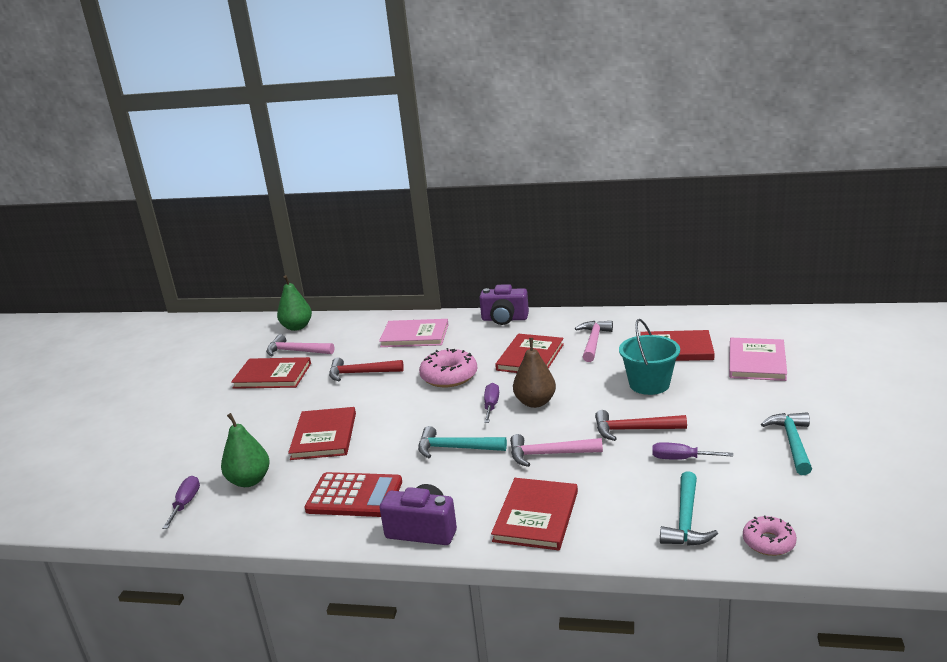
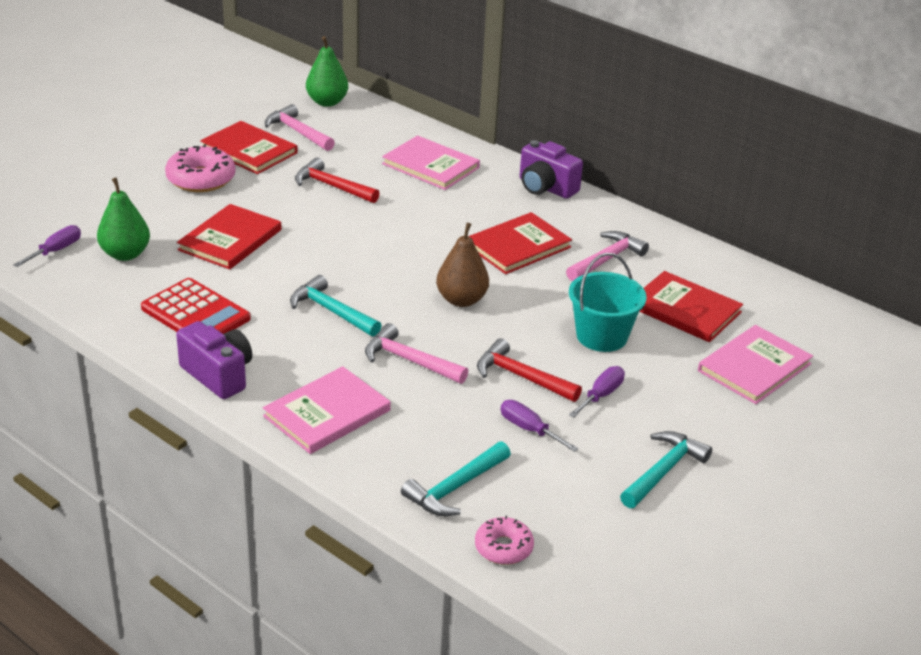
camera: 25 degrees right, 10 degrees up
(449, 376) = (412, 230): pink donut -> pink donut (201, 179)
(491, 406) = (415, 283): purple screwdriver -> purple screwdriver (601, 395)
(536, 516) = (327, 413): red book -> pink book

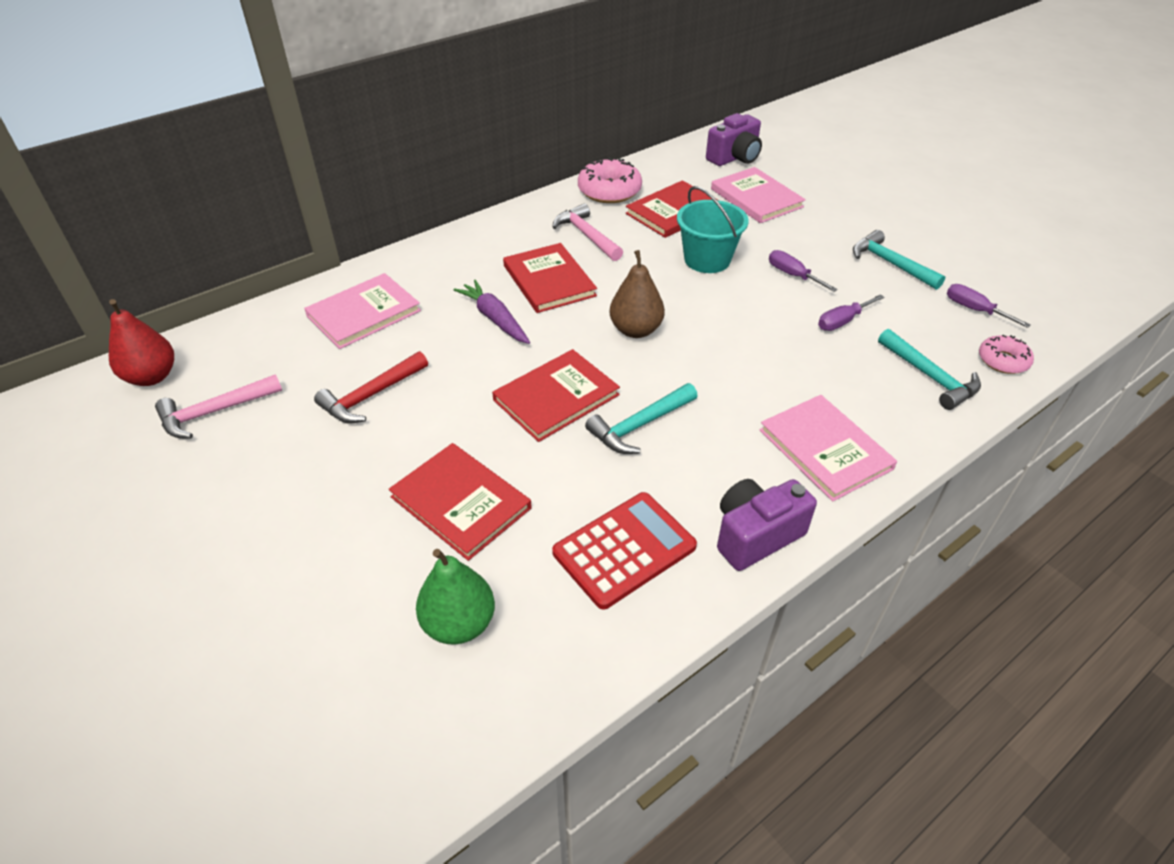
camera: 75 degrees left, 10 degrees up
(56, 250) = (419, 719): purple screwdriver -> purple screwdriver (974, 310)
(201, 179) = (287, 523): pink donut -> pink donut (609, 191)
(249, 150) = (235, 465): red book -> red book (556, 397)
(327, 102) = (152, 377): green pear -> red pear
(409, 360) = (736, 379): pink hammer -> none
(448, 226) = (495, 318): none -> purple carrot
(521, 377) = (765, 313): red hammer -> none
(545, 188) = (447, 247): purple camera -> purple camera (734, 158)

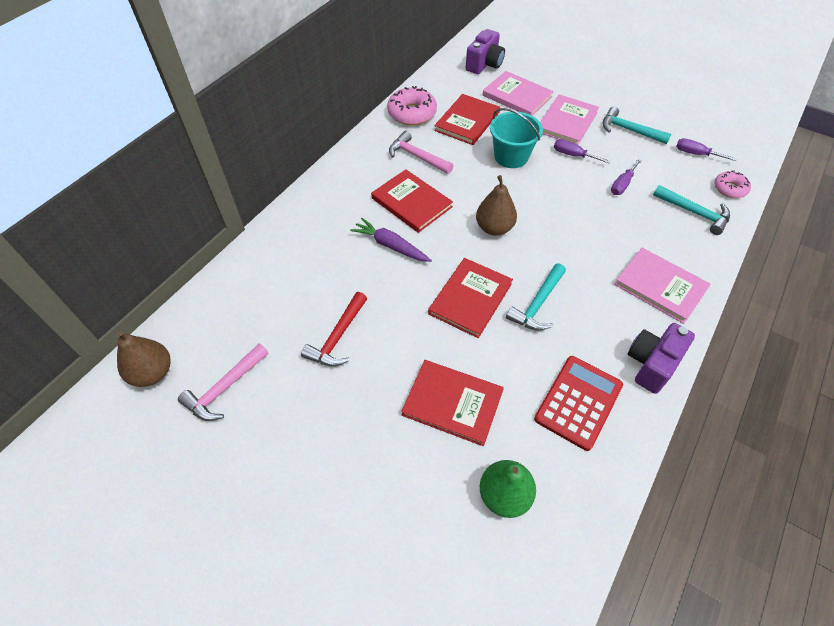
camera: 20 degrees left, 10 degrees up
(152, 377) = (152, 373): red pear -> brown pear
(364, 313) = (289, 268): pink book -> pink book (567, 122)

